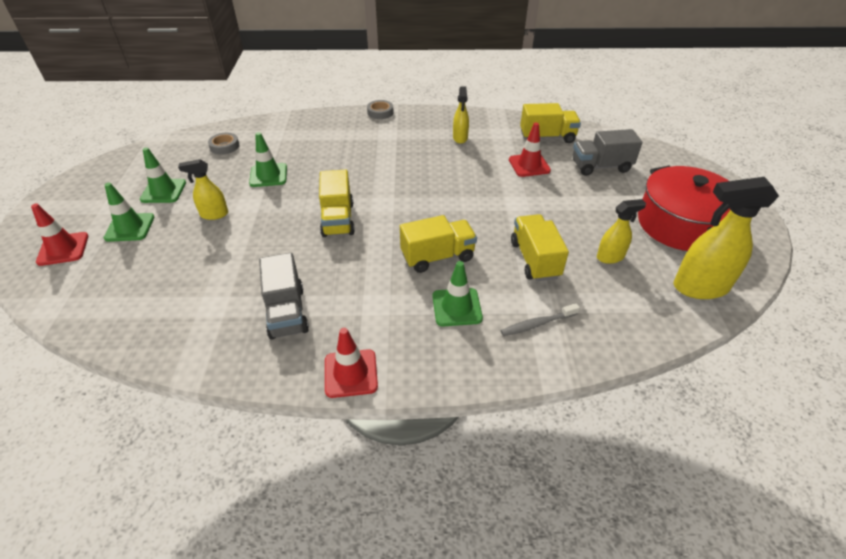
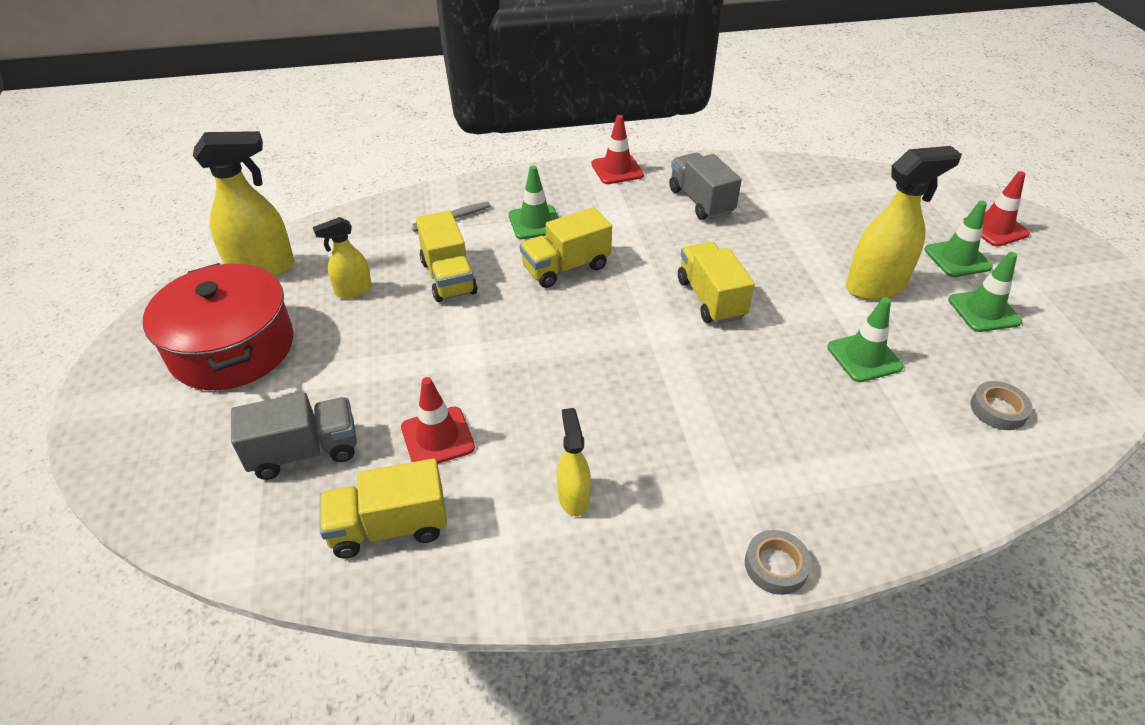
camera: 170 degrees right, 0 degrees up
(214, 214) = (876, 286): yellow spray bottle -> yellow spray bottle, size x1.78

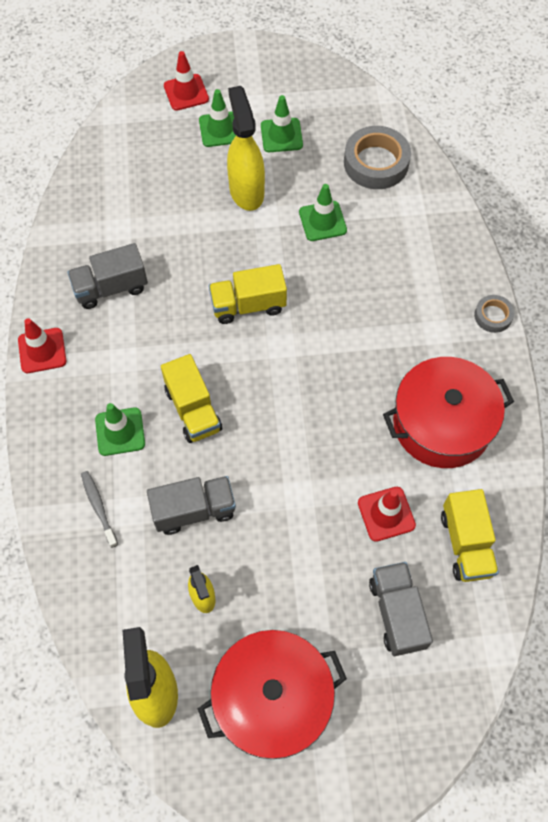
camera: 85 degrees left, 20 degrees up
(448, 277) = (194, 510): yellow truck -> grey truck
(573, 497) = (442, 423): yellow spray bottle -> red pot
(998, 409) = (376, 163): grey tape -> grey tape, size x1.88

